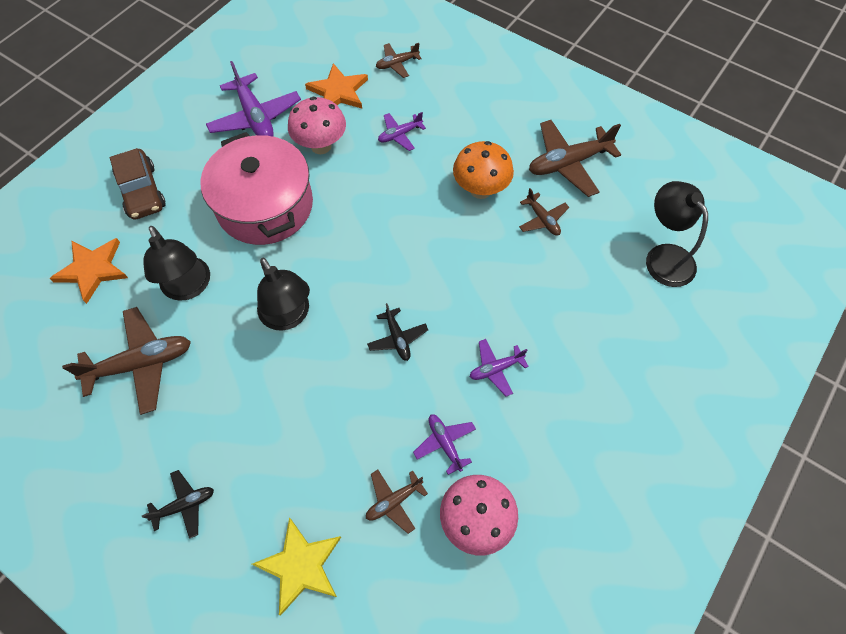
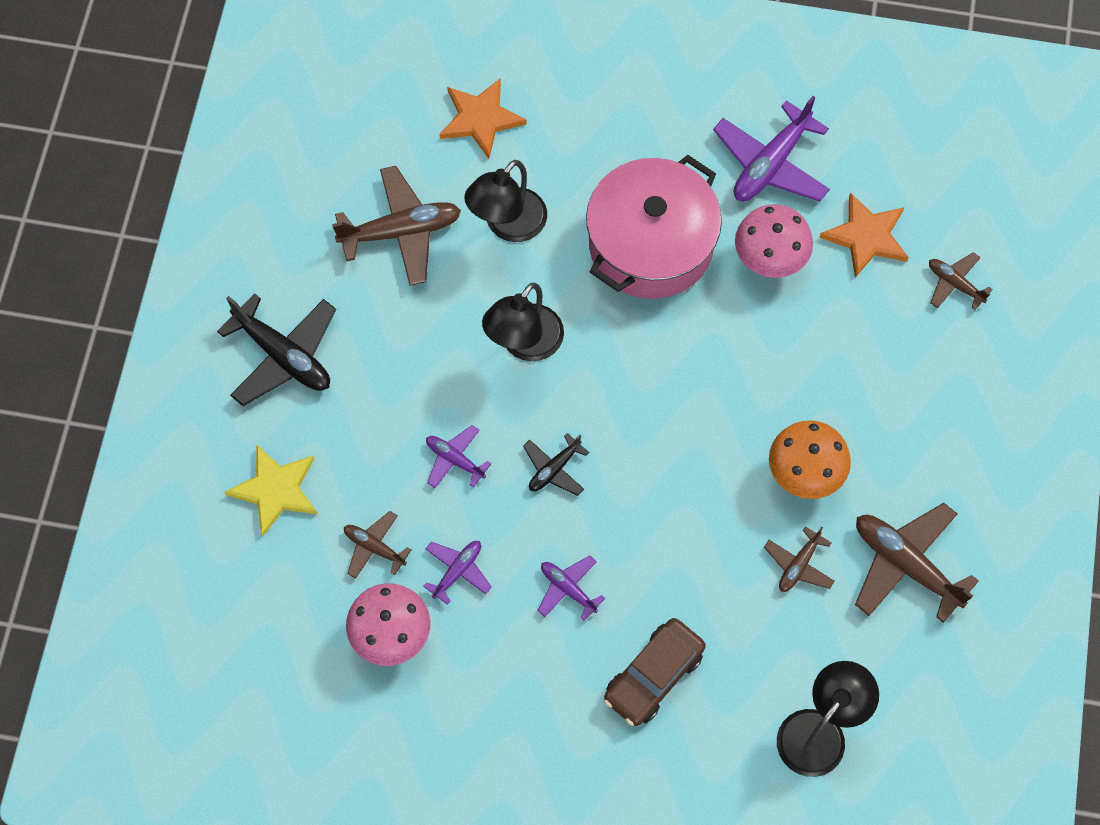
camera: 65 degrees right, 5 degrees up
(141, 364) = (401, 231): brown plane -> brown plane turned 60 degrees counterclockwise
(142, 191) = (600, 106): brown car -> brown car (653, 676)
(185, 505) = (283, 356): black plane -> black plane, size x1.84
(400, 135) = (837, 342): purple plane -> purple plane (455, 459)

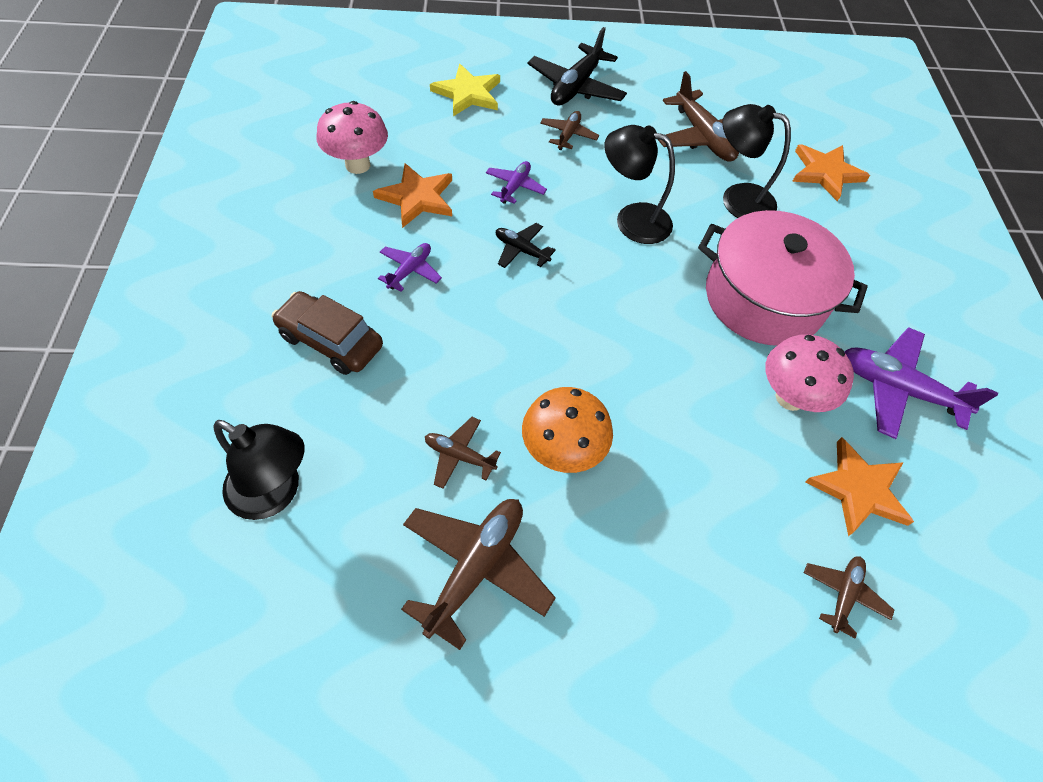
camera: 75 degrees right, 10 degrees down
(374, 547) = (430, 148): brown plane -> brown plane (568, 135)
(457, 571) = (417, 198): purple plane -> orange star

